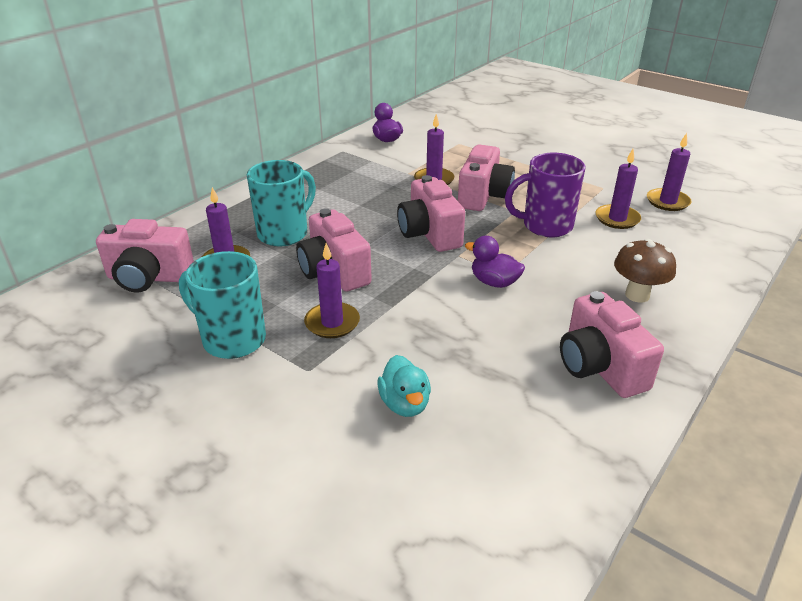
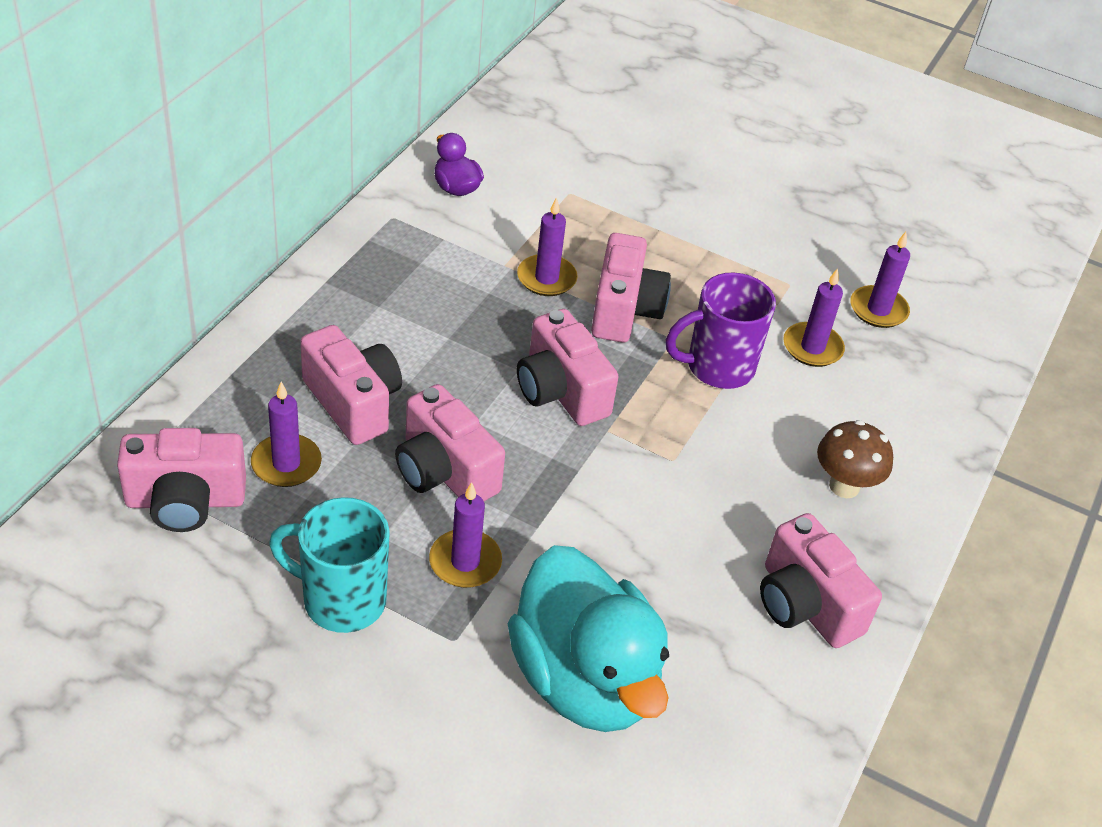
camera: 15 degrees left, 10 degrees up
(284, 233) = (353, 403): turquoise mug -> pink camera
(405, 404) = (584, 679): turquoise duck -> turquoise duck, size x2.32
(494, 282) = (662, 476): purple duck -> none

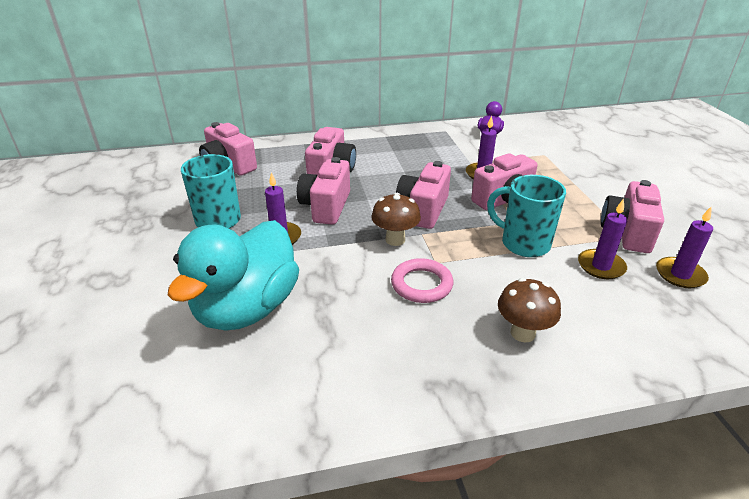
camera: 55 degrees right, 10 degrees down
(286, 464) = (276, 174): purple candle -> none
(593, 461) = (395, 240): none -> brown mushroom
(699, 501) = (421, 284): none -> pink ring
(717, 367) = (523, 243): purple mug -> turquoise mug
(805, 604) = (405, 365): pink camera -> pink camera (627, 232)

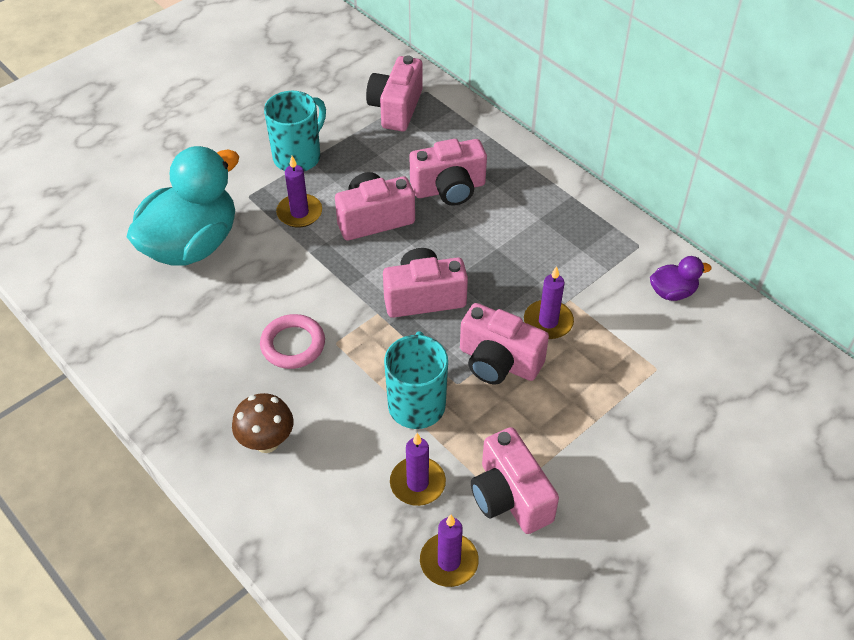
camera: 60 degrees right, 15 degrees up
(247, 308) = (192, 245): turquoise duck -> turquoise duck turned 135 degrees clockwise
(395, 240) = (352, 297): brown mushroom -> none
(627, 232) = (510, 497): pink camera -> pink camera turned 105 degrees counterclockwise

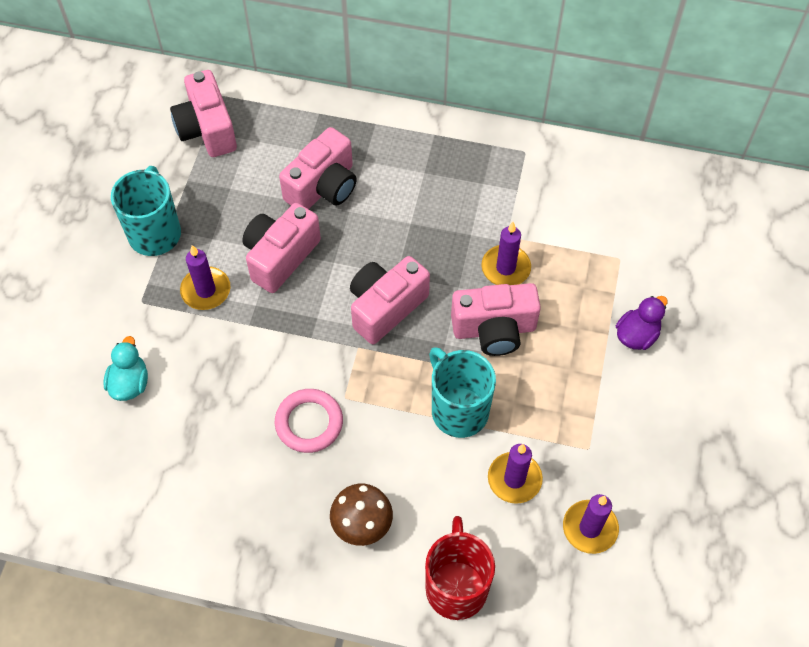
camera: 35 degrees left, 10 degrees up
(192, 245) = (130, 383): turquoise duck -> turquoise duck, size x0.43
(299, 533) = (456, 586): none -> red mug
(510, 497) = (593, 442): pink camera -> none
(672, 292) = (582, 181): purple duck -> purple duck (636, 335)

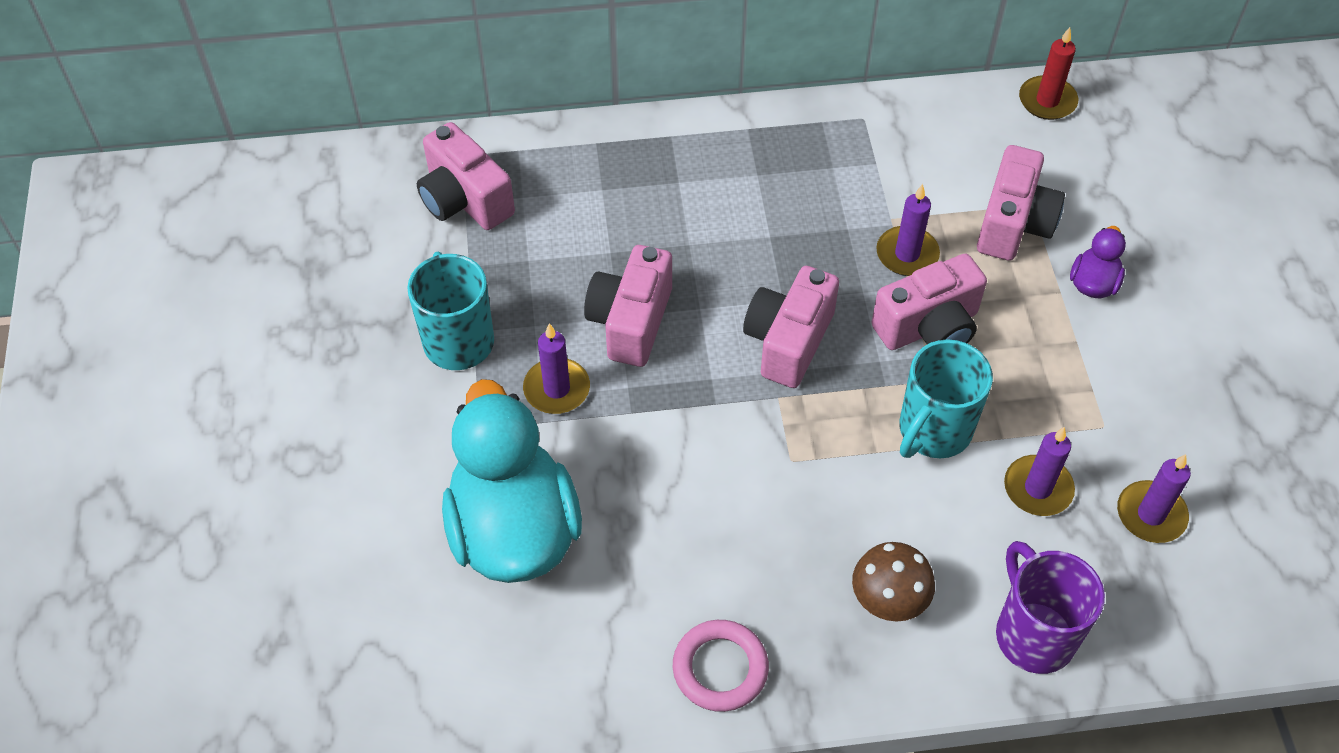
camera: 20 degrees left, 5 degrees down
(130, 383) = (514, 530): turquoise duck -> turquoise duck, size x2.32
(309, 423) = (763, 504): pink ring -> pink ring (720, 668)
(323, 187) = (644, 226): pink camera -> pink camera (1013, 224)
(456, 586) = (1033, 634): red mug -> purple mug
(458, 410) = (933, 431): turquoise mug -> turquoise mug turned 90 degrees counterclockwise
(674, 179) = (1047, 101): none -> red candle

